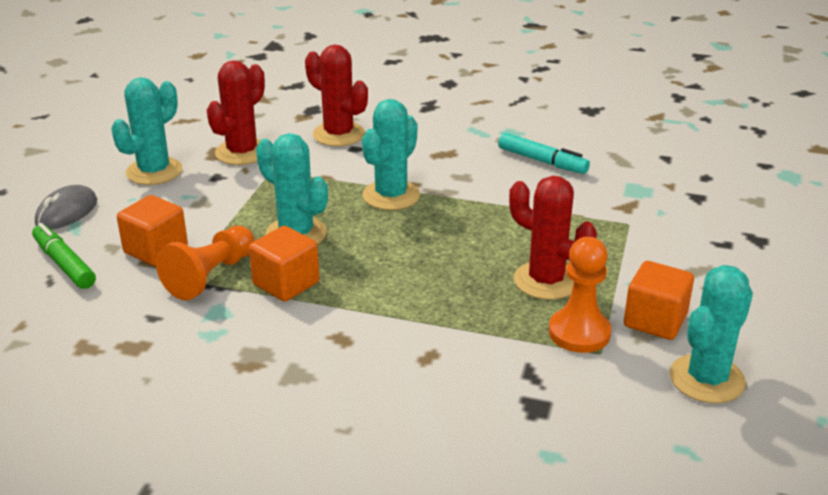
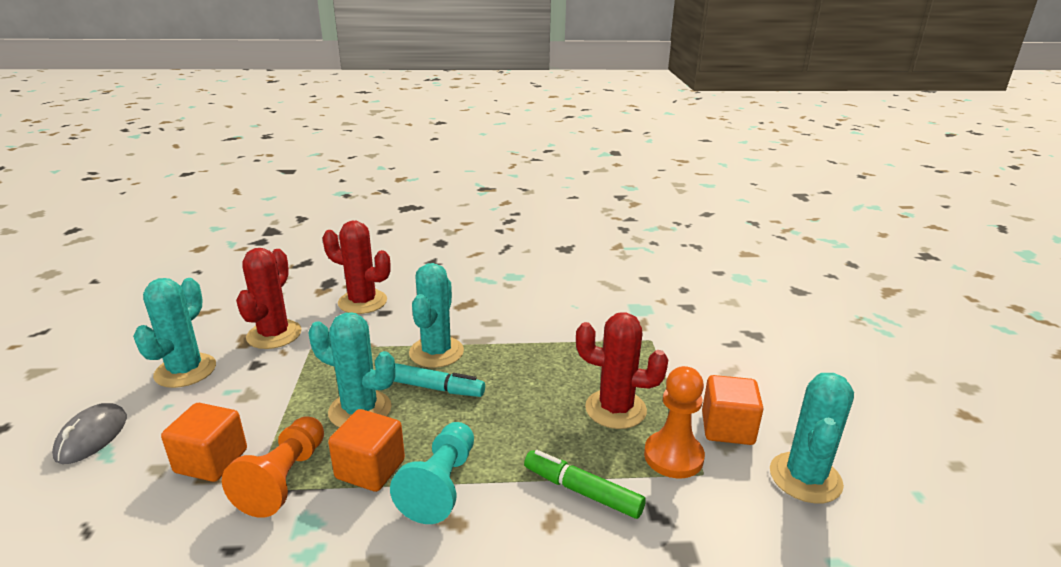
camera: 20 degrees left, 5 degrees down
(64, 264) = (101, 504): green marker -> green marker (582, 491)
(342, 309) = (441, 485): none -> turquoise pawn
(542, 161) = (551, 297): turquoise marker -> turquoise marker (433, 387)

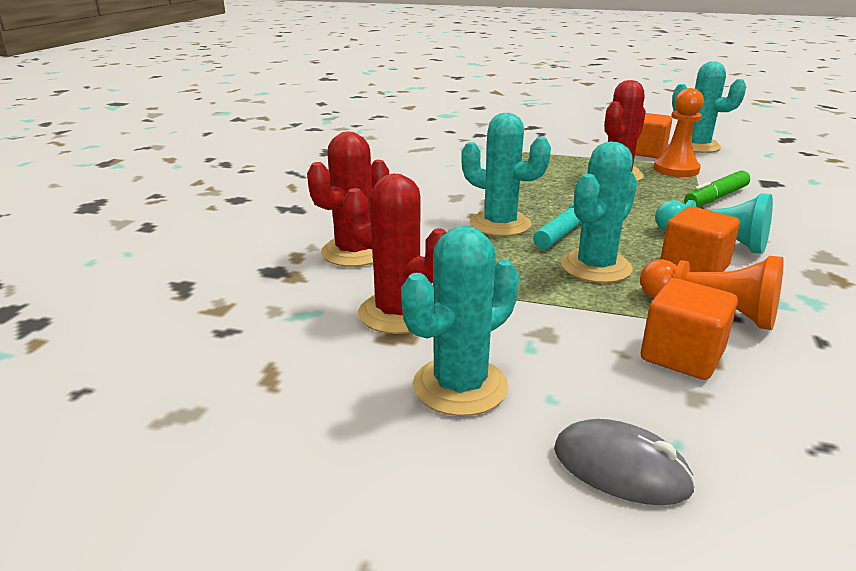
camera: 70 degrees left, 0 degrees up
(185, 371) = (460, 386): turquoise cactus -> turquoise cactus turned 75 degrees counterclockwise

